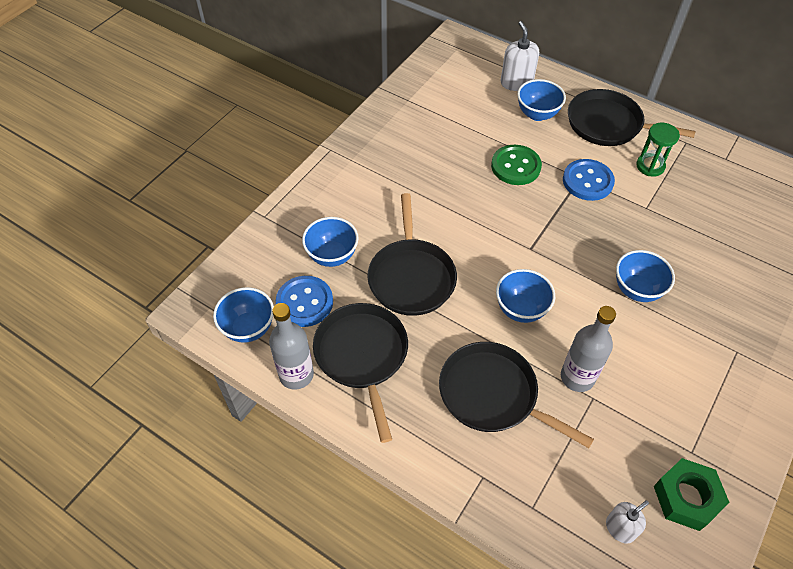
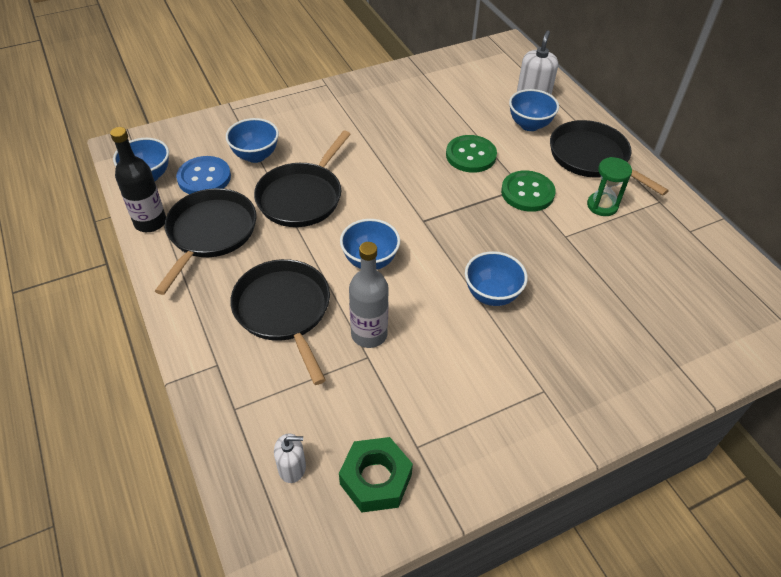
camera: 30 degrees right, 5 degrees down
(296, 375) = (150, 222): grey bottle -> black bottle
(587, 181) = (527, 193): blue button -> green button

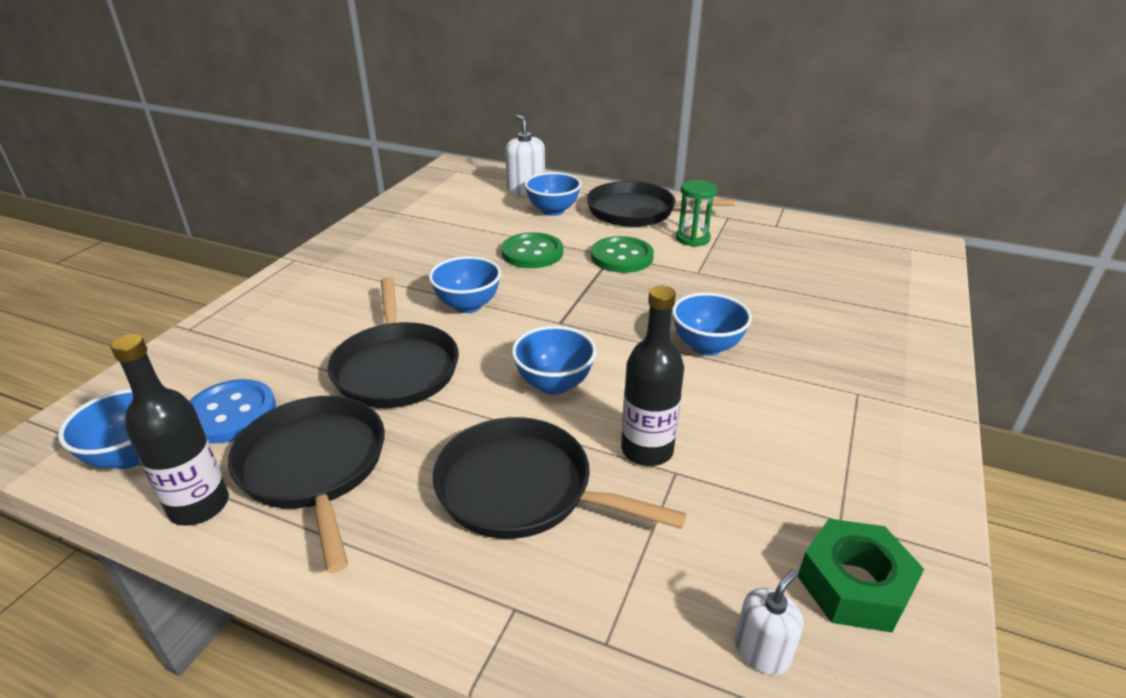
camera: 40 degrees left, 15 degrees down
(255, 156) = (281, 358): blue bowl -> blue bowl (468, 305)
(369, 334) = (647, 450): grey bottle -> black bottle

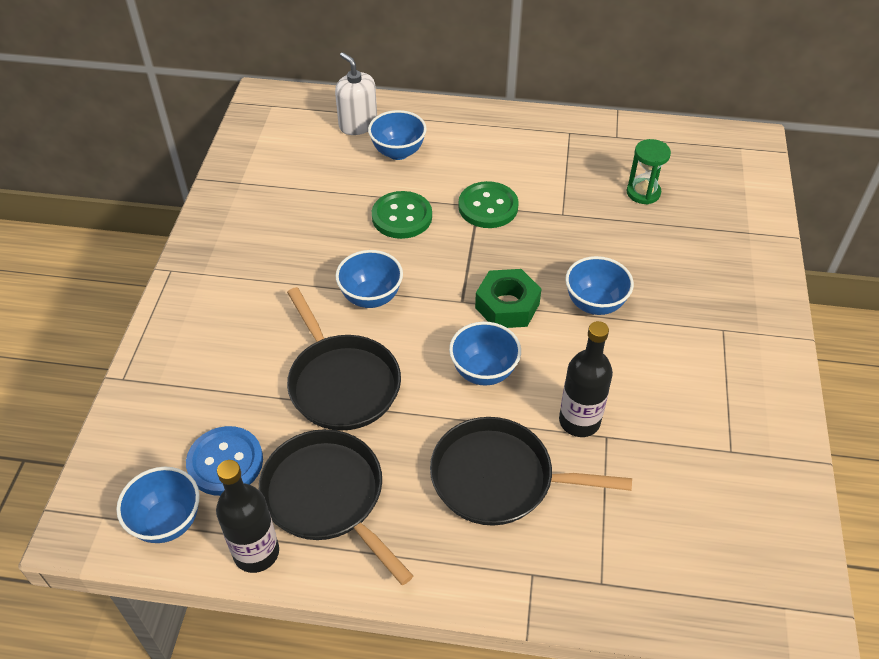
camera: 15 degrees left, 15 degrees up
(636, 211) = (480, 139): black pan -> none
(692, 238) = (545, 169): green hourglass -> green hourglass (643, 193)
(762, 651) = (701, 563): white soap dispenser -> none
(854, 585) = (749, 500): green nut -> green nut (507, 306)

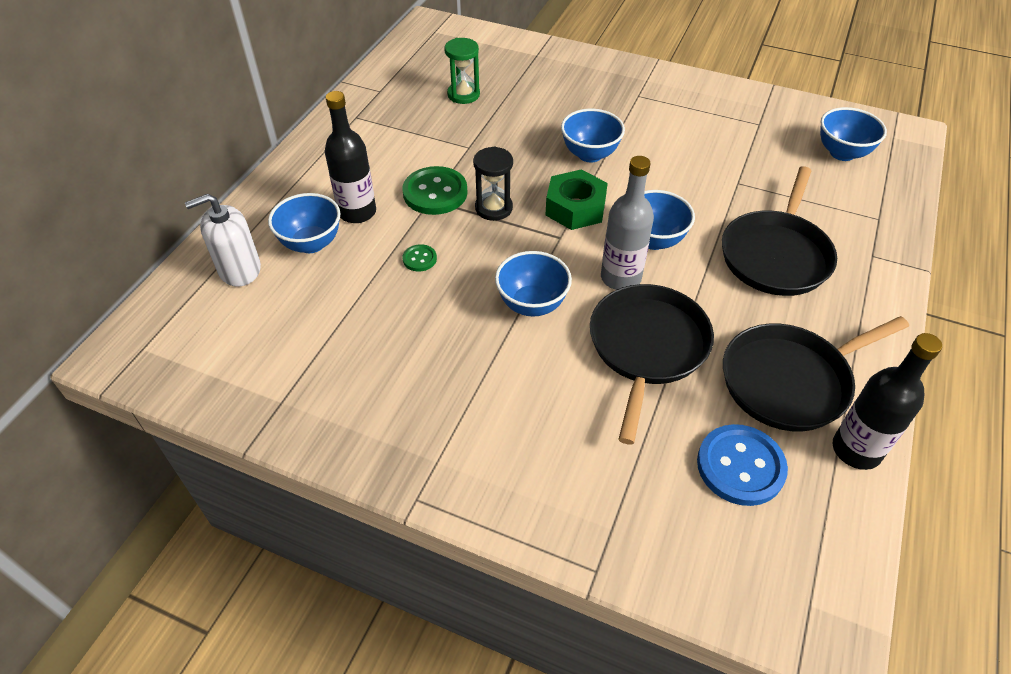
camera: 75 degrees left, 0 degrees up
(167, 522) = (818, 532): blue bowl -> blue bowl (842, 153)
(342, 383) = (647, 347): black pan -> black pan turned 60 degrees counterclockwise
(402, 217) = (419, 259): green button -> green button, size x0.49
(423, 353) = (620, 278): none -> grey bottle
(483, 249) = (493, 208): none -> black hourglass
(579, 421) = (720, 194): black bottle -> black bottle (357, 212)

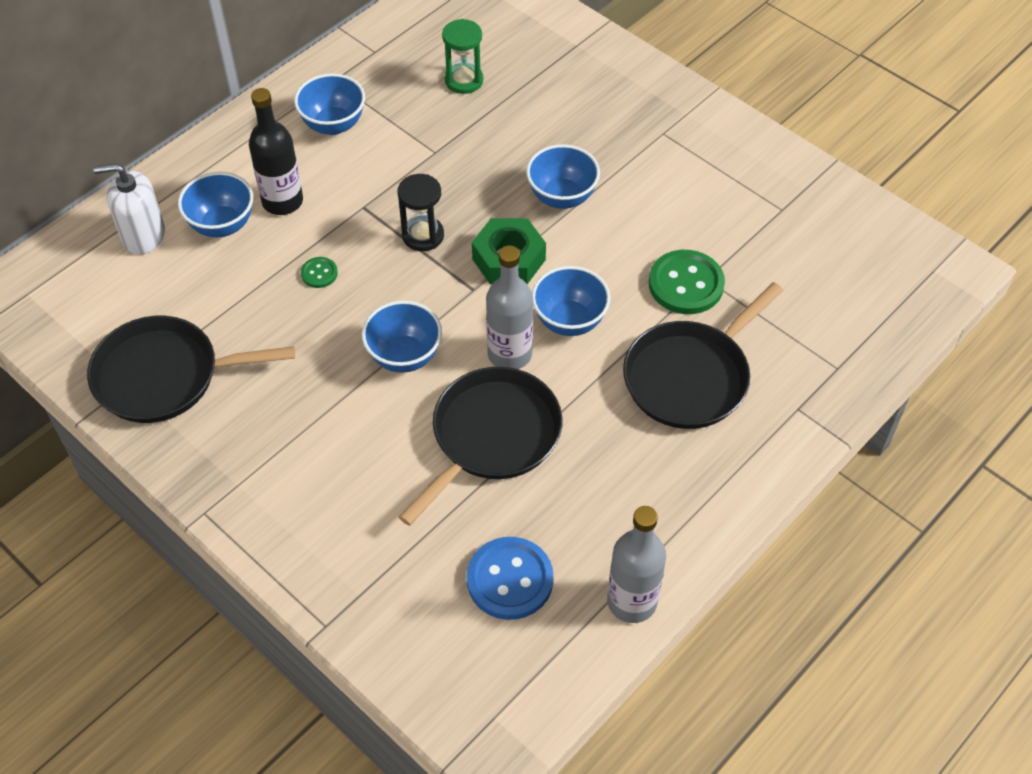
camera: 20 degrees right, 5 degrees up
(435, 193) = (372, 200): green button -> green button (686, 284)
(790, 381) = (612, 515): black pan -> black pan (164, 376)
(842, 153) = (854, 274): blue bowl -> blue bowl (333, 125)
(856, 450) = (632, 601): black bottle -> grey bottle

